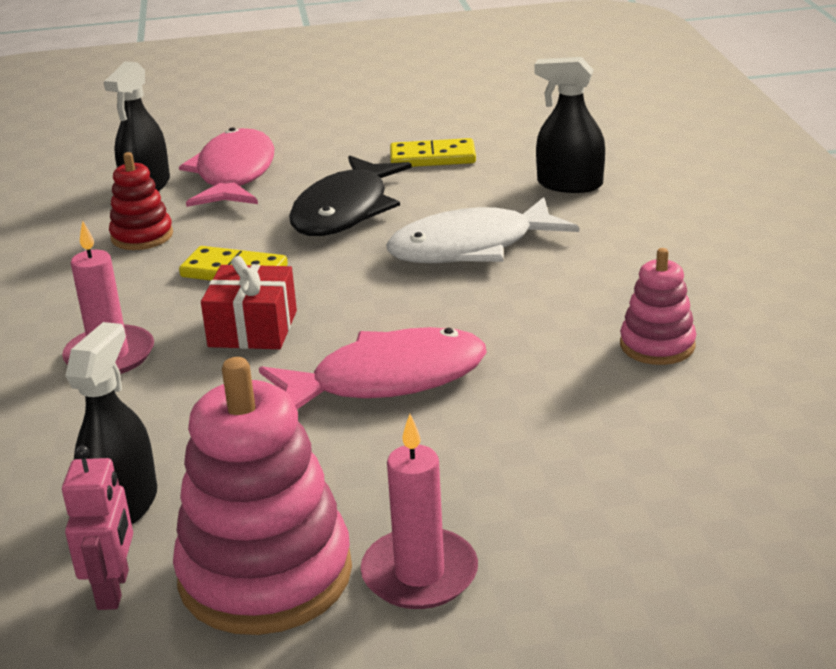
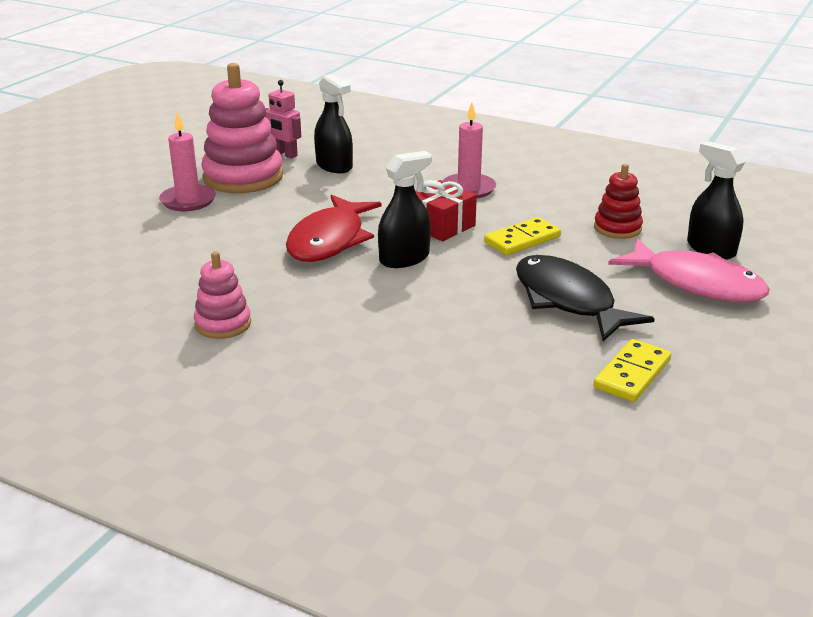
camera: 125 degrees right, 0 degrees up
(387, 380) = (329, 240): pink fish -> red fish
(471, 247) = (439, 321): white fish -> none
(569, 184) = (487, 411): black spray bottle -> black spray bottle (404, 258)

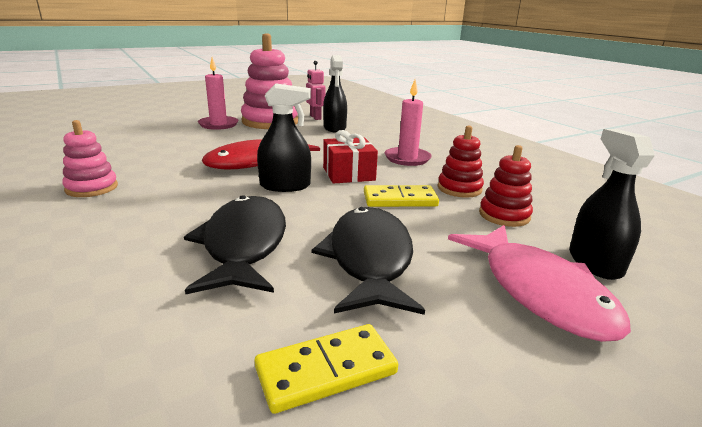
camera: 30 degrees right, 5 degrees down
(462, 323) = (244, 245): none -> black fish
(555, 211) = (459, 189): none -> red stacking toy

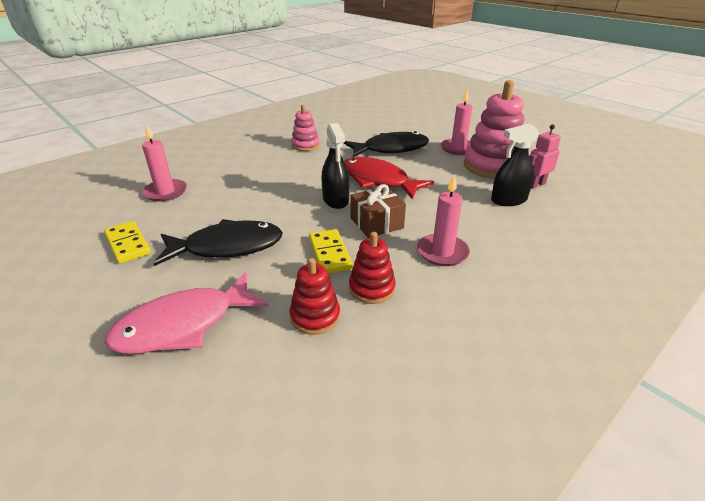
camera: 80 degrees right, 10 degrees up
(121, 333) = (165, 192): none -> pink candle
(244, 245) = (242, 202): black fish -> black fish (391, 149)
(348, 174) = (376, 223): red gift -> brown gift
(595, 262) = (227, 369): black spray bottle -> none

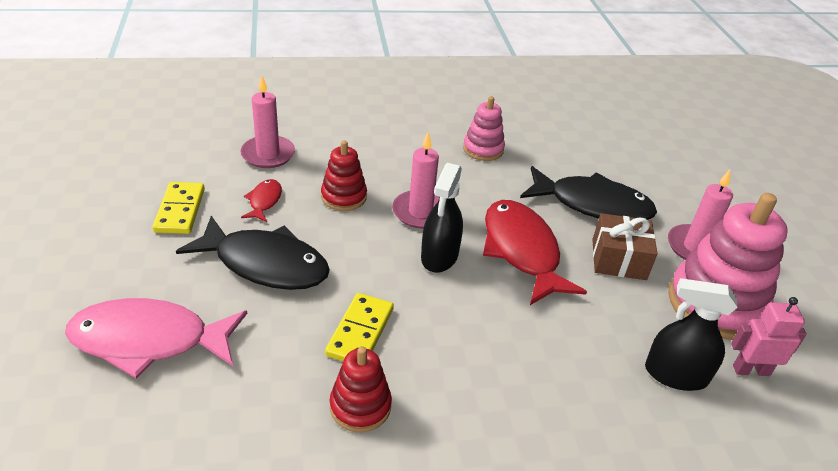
camera: 30 degrees right, 5 degrees up
(190, 216) = (264, 201): none -> red fish
(315, 316) = (270, 406): red stacking toy -> red stacking toy (344, 197)
(376, 223) = (455, 317): brown gift -> brown gift (618, 259)
(442, 252) = (492, 405): pink candle -> pink candle (420, 212)

